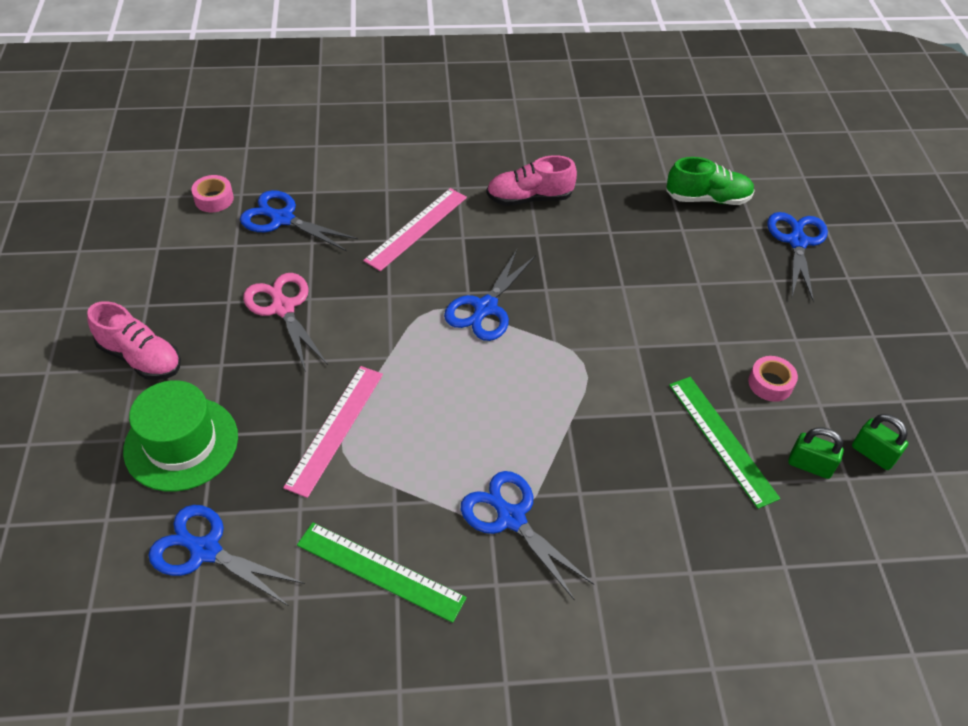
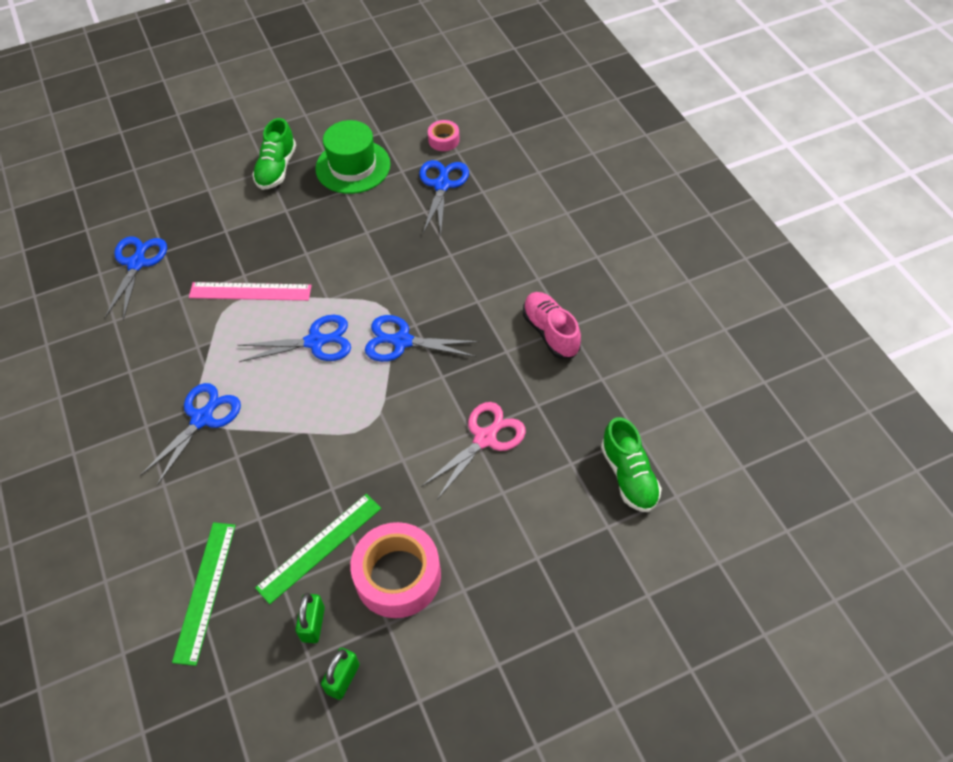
camera: 75 degrees right, 5 degrees up
(140, 358) = (276, 169): pink shoe -> green shoe
(181, 443) = (213, 218): green hat -> green hat (353, 166)
(283, 308) = (350, 221): pink scissors -> pink scissors (485, 438)
(380, 571) = (142, 357): green ruler -> green ruler (205, 591)
(416, 228) = (472, 268): pink ruler -> none
(770, 383) = (398, 576): pink tape -> pink tape, size x2.04
(797, 242) = (605, 571): blue scissors -> blue scissors (315, 342)

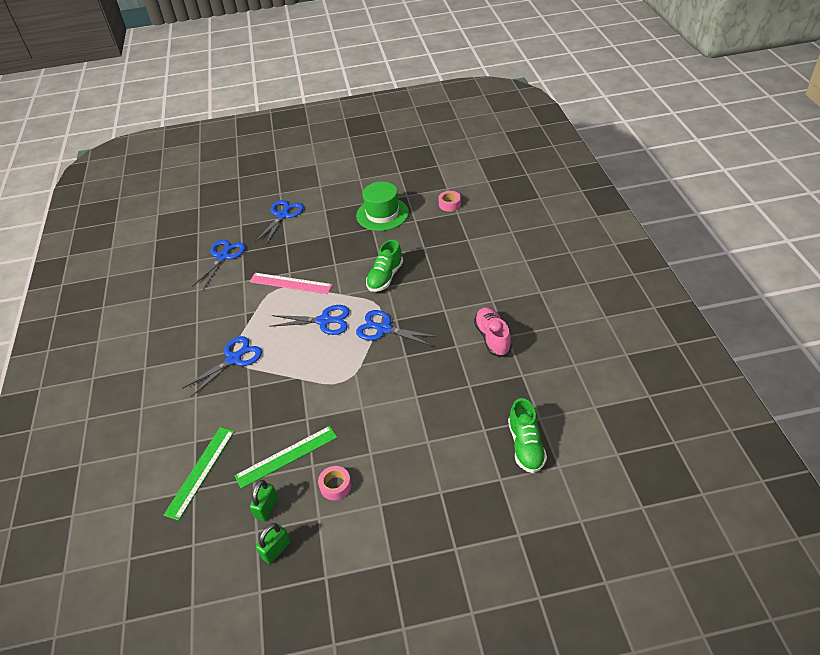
camera: 15 degrees right, 10 degrees down
(276, 169) = (331, 210): green shoe -> green shoe (385, 277)
(398, 576) = (335, 486): pink tape -> pink tape, size x0.49
(442, 185) = (440, 232): blue scissors -> blue scissors (282, 215)
(485, 438) = (425, 402): pink scissors -> none

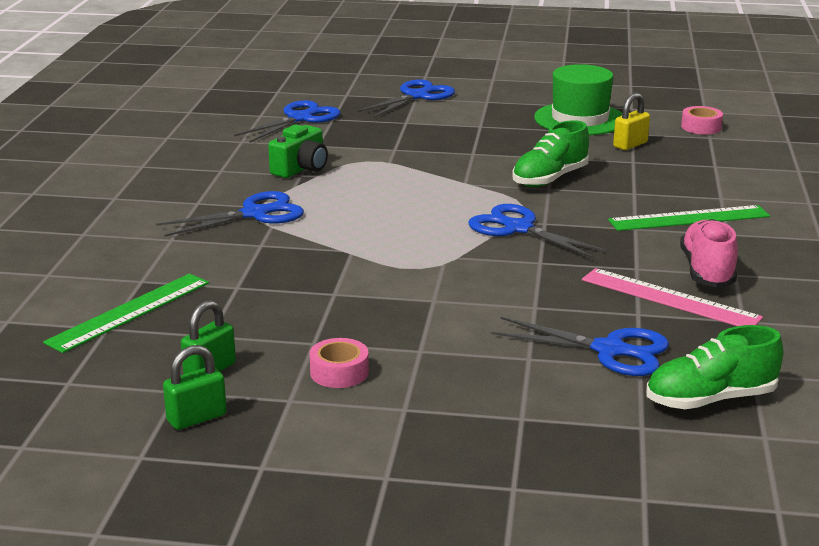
camera: 15 degrees right, 20 degrees down
(243, 307) = (301, 169): none -> green camera
(286, 456) = (277, 325): green ruler -> green ruler (689, 218)
(290, 283) = (390, 159): pink ruler -> pink ruler (669, 298)
(324, 321) = (422, 203): blue scissors -> blue scissors (609, 350)
(417, 232) = (630, 145): none -> yellow padlock
(525, 446) = (710, 399): green shoe -> green shoe turned 60 degrees clockwise

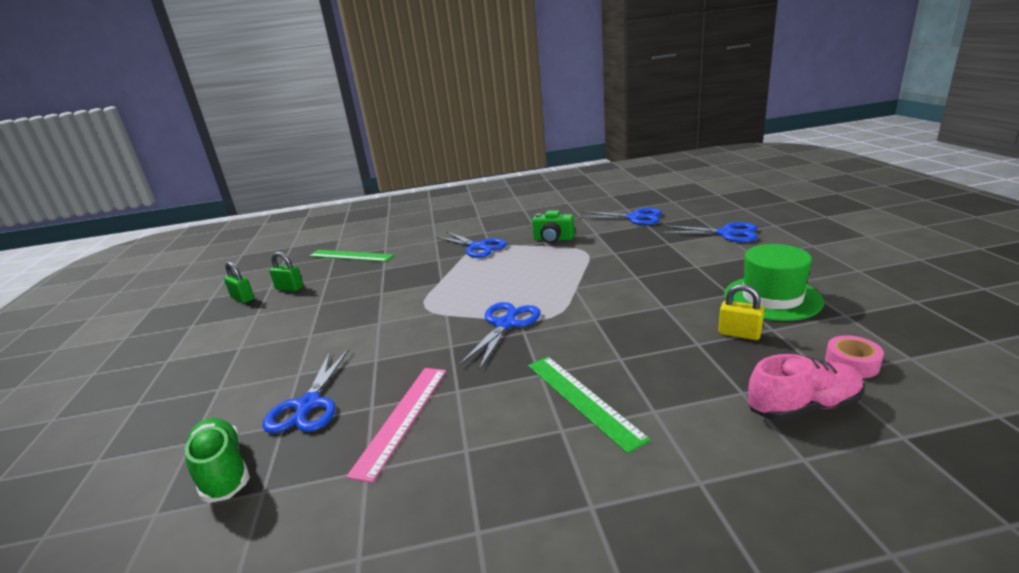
camera: 75 degrees right, 0 degrees up
(339, 372) = (284, 318): pink tape -> none
(550, 179) = (614, 315): green shoe -> none
(707, 271) = (465, 430): pink shoe -> pink shoe (803, 406)

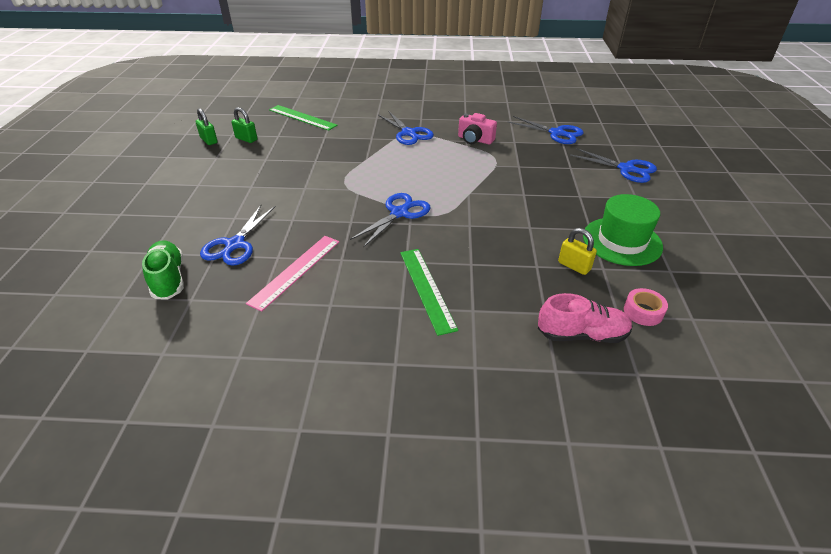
camera: 10 degrees right, 15 degrees up
(553, 239) = (475, 140): green camera -> pink camera

